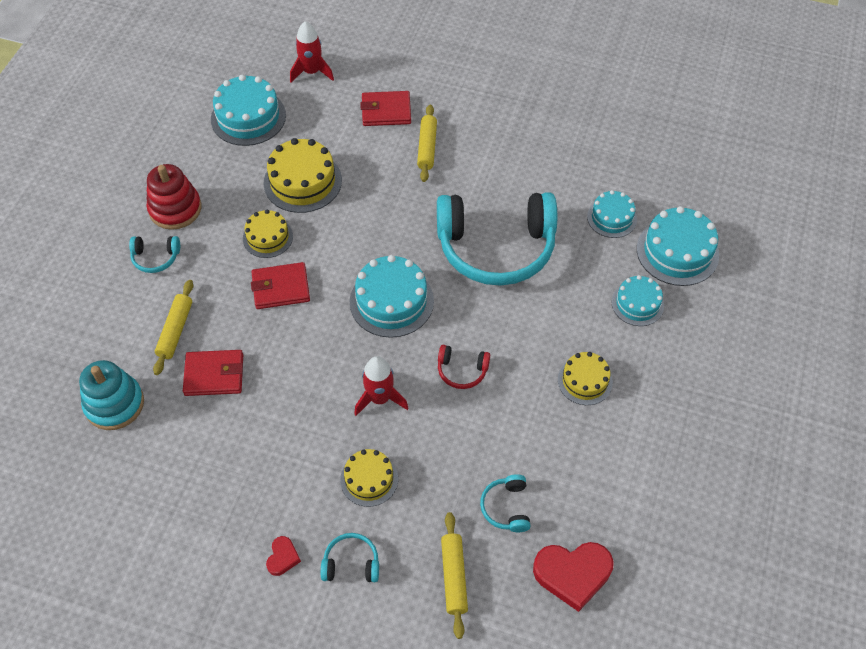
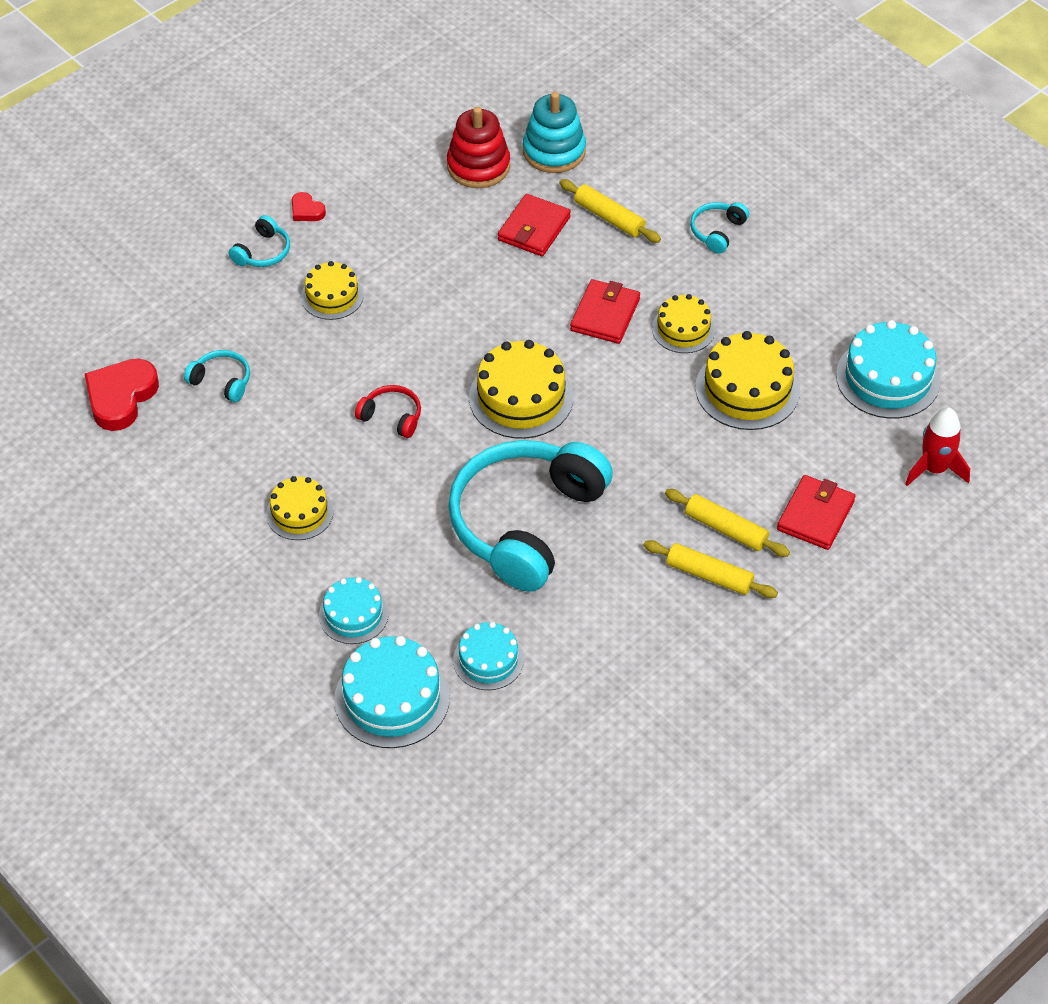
camera: 120 degrees right, 5 degrees down
(175, 209) = (778, 267): red stacking toy -> red stacking toy (478, 166)
(380, 398) = (411, 339): red rocket -> none
(391, 301) = (521, 397): turquoise cake -> yellow cake
(453, 577) = (191, 314): yellow rolling pin -> yellow rolling pin (709, 575)
(462, 370) = (391, 417): red headphones -> red headphones turned 75 degrees clockwise

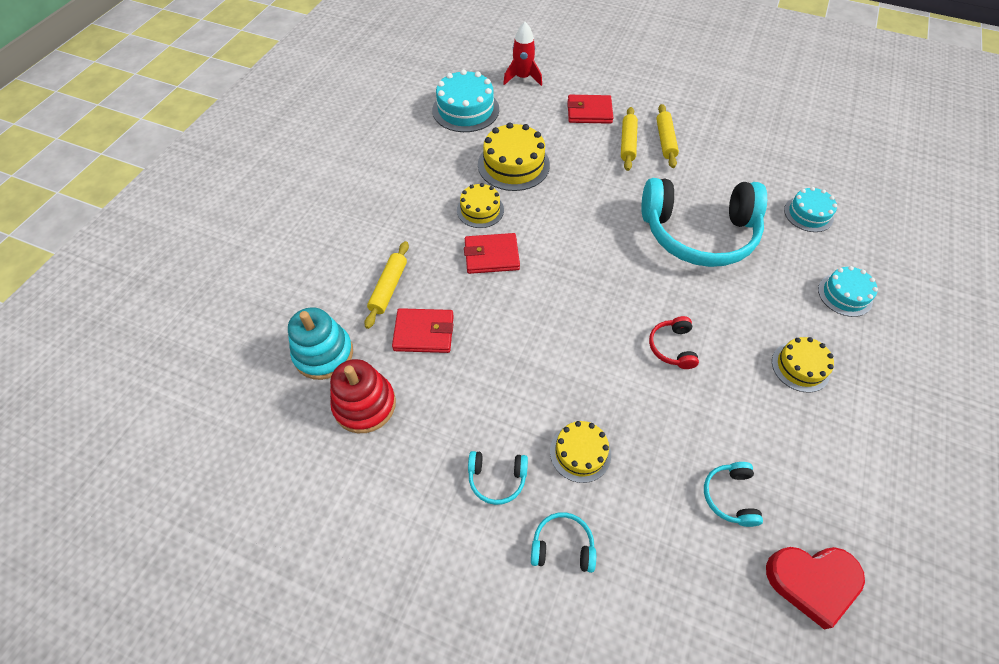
camera: 115 degrees left, 5 degrees up
(306, 210) = (488, 532): red heart -> none
(392, 698) = (878, 249): turquoise cake -> none
(521, 397) = (599, 275): yellow cake -> none
(717, 231) = (375, 221): turquoise headphones -> turquoise headphones (497, 478)

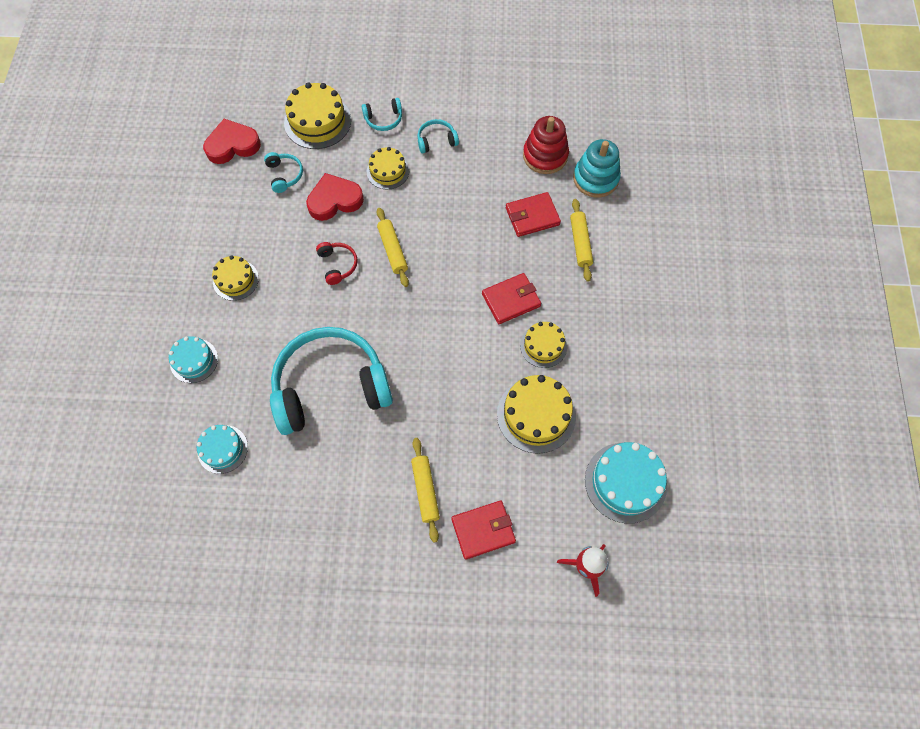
camera: 160 degrees right, 10 degrees up
(662, 432) = (334, 200): none -> red heart
(665, 141) = (384, 510): yellow rolling pin -> yellow rolling pin (393, 250)
(668, 580) = (317, 121): none -> yellow cake

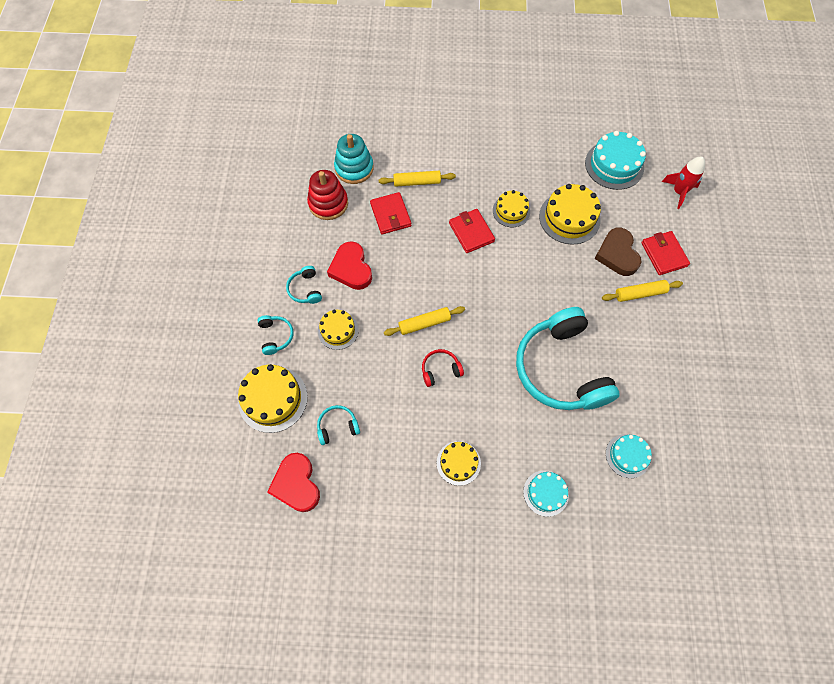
camera: 90 degrees left, 0 degrees up
(334, 200) = (369, 376): red heart -> red heart (351, 269)
(482, 469) = (617, 254): none -> brown heart

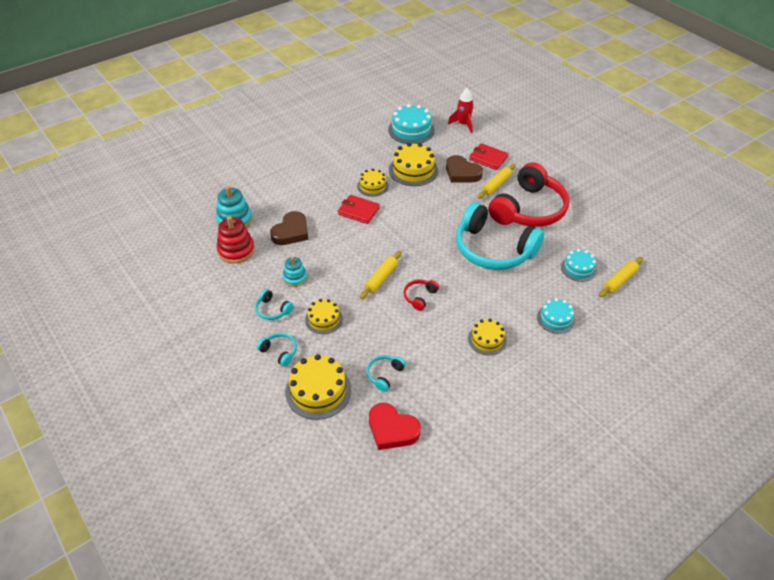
camera: 40 degrees left, 20 degrees down
(351, 269) = (295, 278): red heart -> turquoise stacking toy
(390, 215) = (291, 232): red wallet -> brown heart
(417, 182) = (290, 204): yellow rolling pin -> yellow rolling pin (619, 280)
(645, 347) = (528, 209): none -> red headphones

